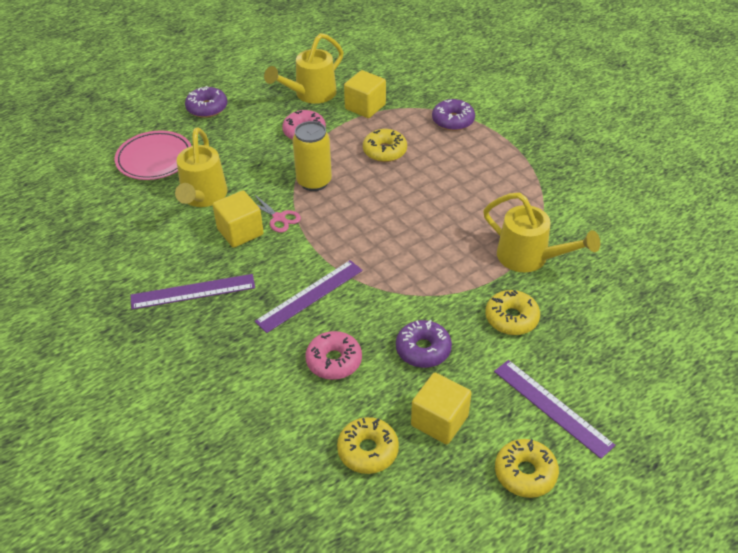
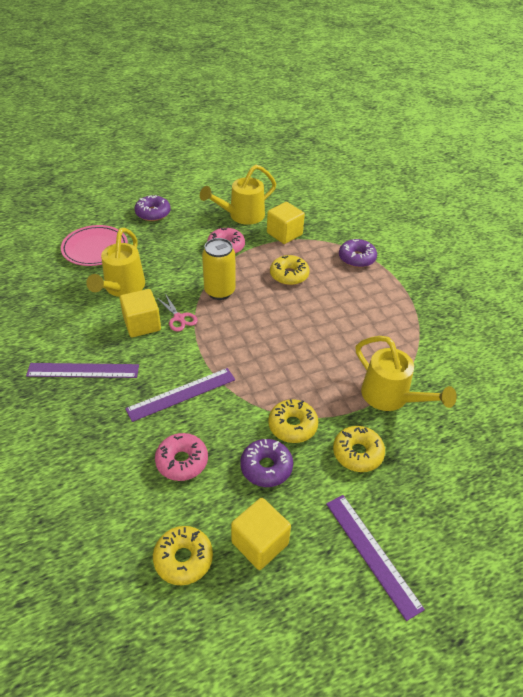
camera: 10 degrees right, 0 degrees up
(525, 473) = (326, 619): yellow donut -> yellow donut (292, 426)

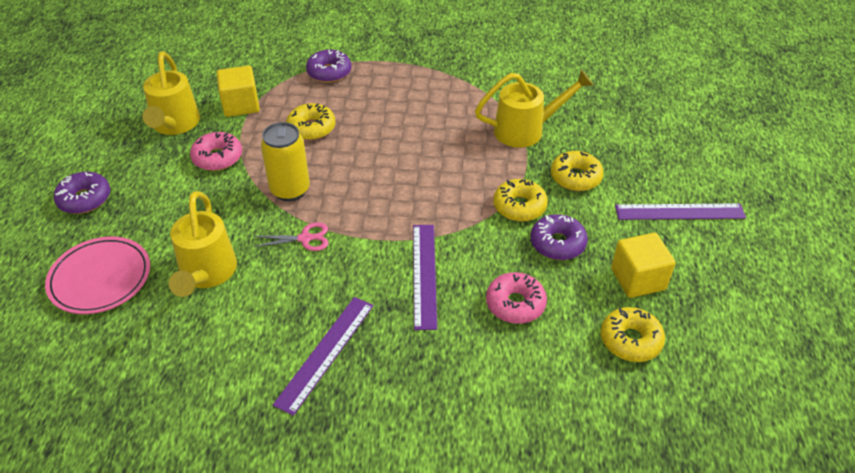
camera: 60 degrees left, 0 degrees up
(122, 288) = (207, 273): yellow watering can -> yellow watering can turned 45 degrees clockwise
(142, 324) = (289, 274): yellow cube -> none

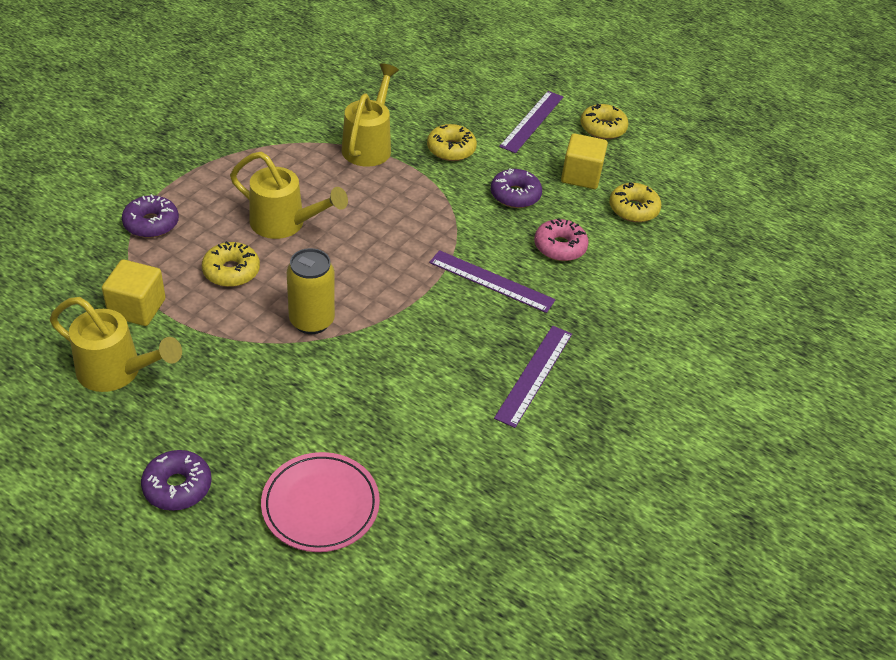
camera: 65 degrees left, 0 degrees up
(207, 273) = (379, 420): yellow watering can -> yellow watering can (284, 223)
(217, 157) = (210, 356): pink donut -> none
(305, 238) = (388, 336): pink scissors -> none
(325, 353) = (534, 375): purple ruler -> purple ruler turned 60 degrees clockwise
(519, 206) = (458, 194): yellow donut -> yellow donut (603, 128)

